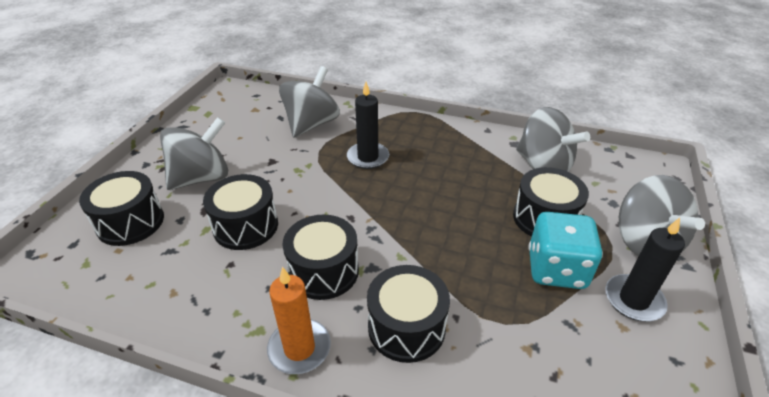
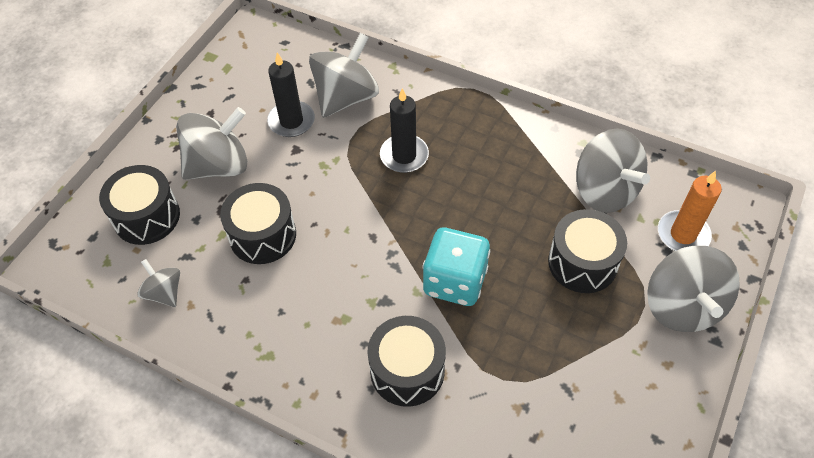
camera: 10 degrees right, 15 degrees up
(145, 284) = (164, 293): none -> grey spinning top
(299, 348) = (304, 378): orange candle -> orange candle (683, 234)
(324, 271) = (336, 299): black drum -> none
(556, 269) = (574, 327): turquoise dice -> turquoise dice (455, 281)
(633, 300) = (641, 371): black candle -> black candle (291, 121)

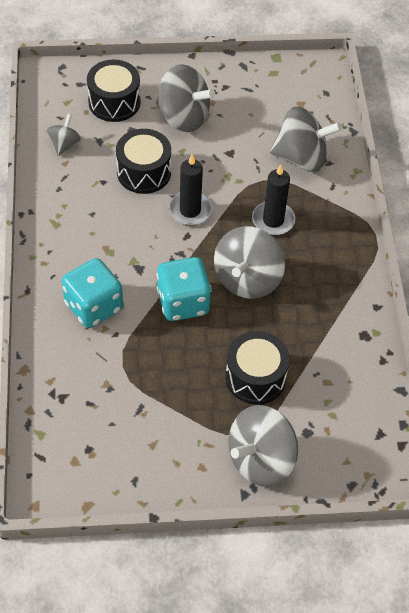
camera: 55 degrees right, 0 degrees up
(291, 121) = (253, 137): black candle -> black candle (190, 210)
(407, 370) = (93, 306): black drum -> turquoise dice
(604, 191) = (336, 366): grey spinning top -> grey spinning top (247, 279)
(683, 234) = (331, 437): orange candle -> none

